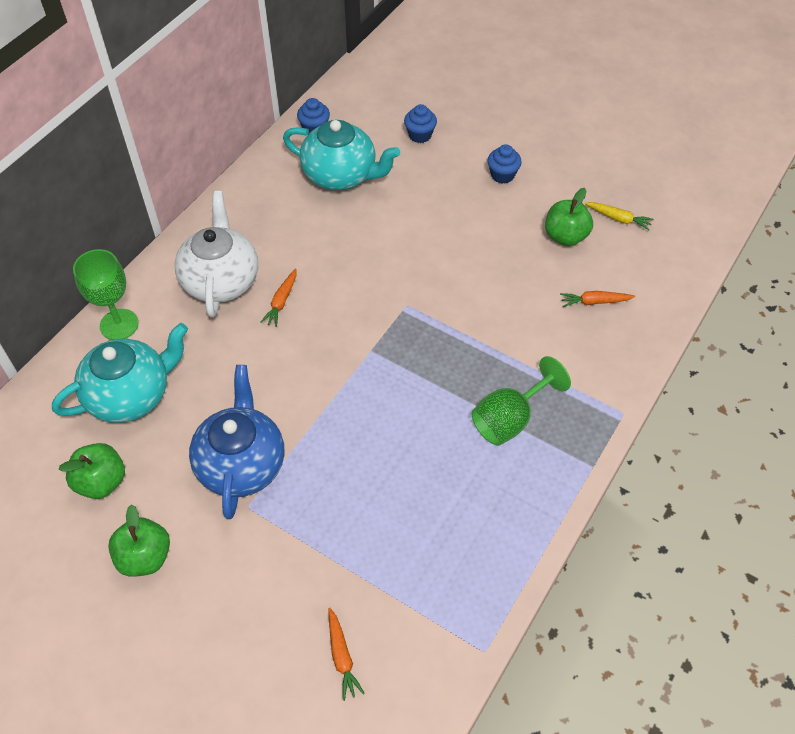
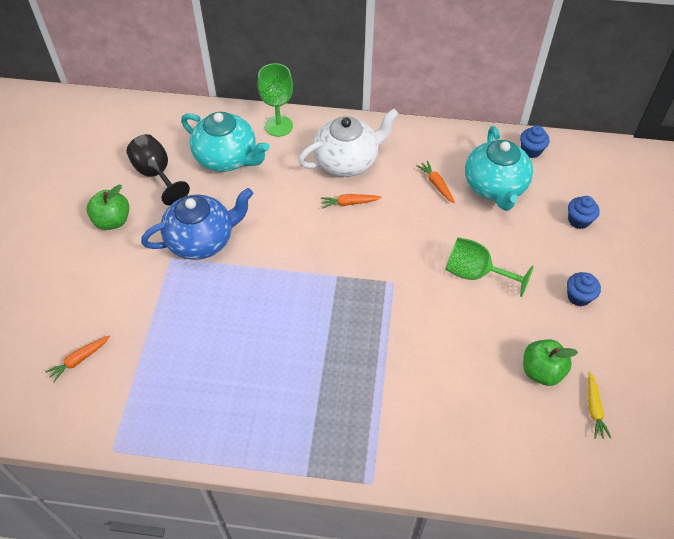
camera: 65 degrees right, 0 degrees up
(101, 482) = (156, 174): green apple -> black goblet
(510, 419) = (322, 395): green goblet -> green goblet (475, 273)
(594, 302) = (481, 420): orange carrot -> orange carrot (436, 184)

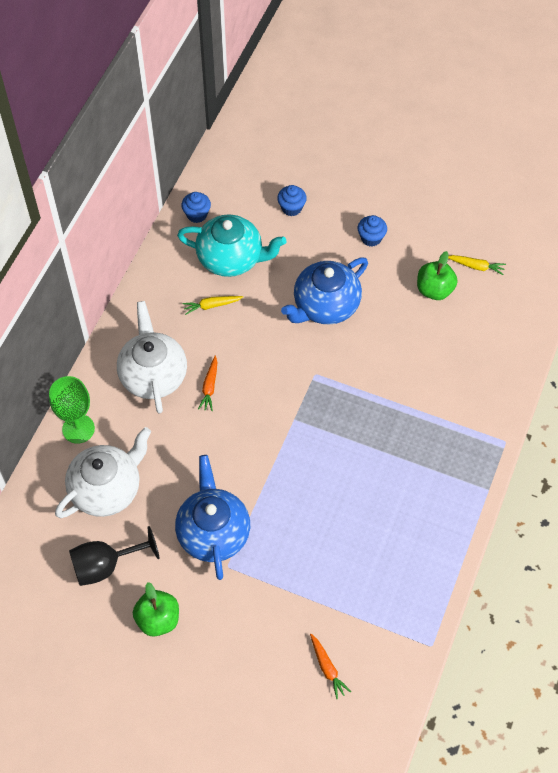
camera: 75 degrees left, 5 degrees up
(227, 158) = (107, 489): turquoise teapot -> white teapot
(436, 184) = (211, 305): orange carrot -> yellow carrot
(475, 273) = (325, 306): green goblet -> blue teapot

